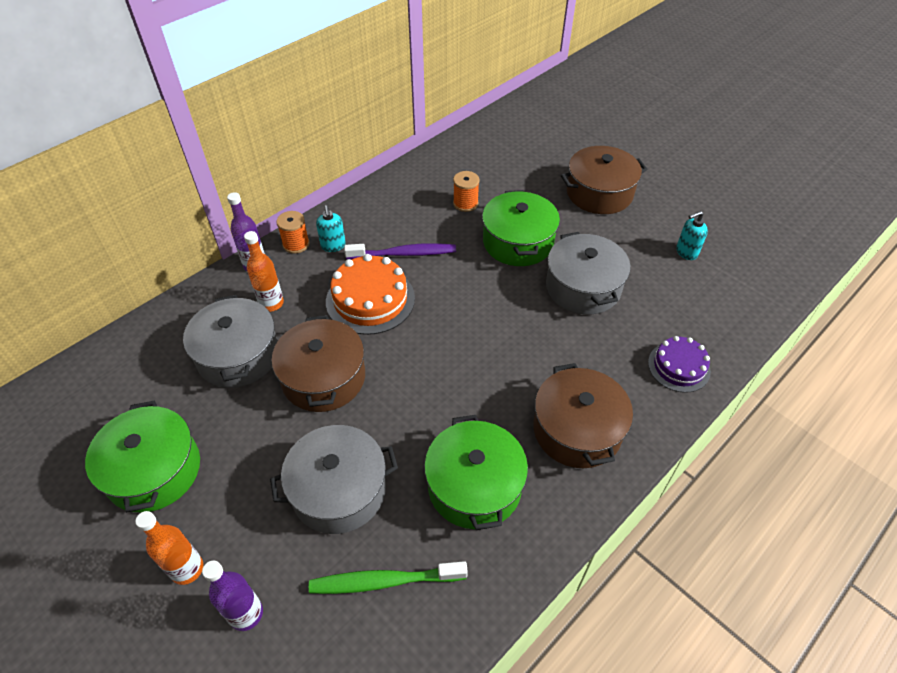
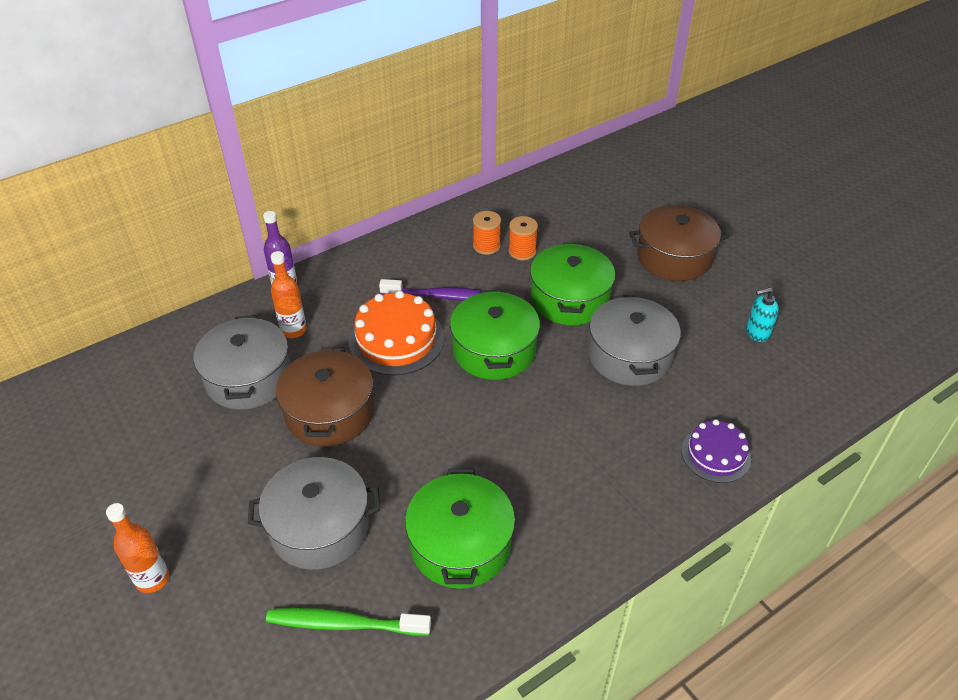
camera: 10 degrees right, 5 degrees down
(154, 470) = (141, 479): green pot -> green pot (494, 350)
(246, 614) = (200, 632): purple bottle -> none
(296, 244) = (332, 273): orange spool -> orange spool (486, 246)
(333, 246) = (370, 279): turquoise soap dispenser -> none
(577, 430) = (585, 504): brown pot -> none

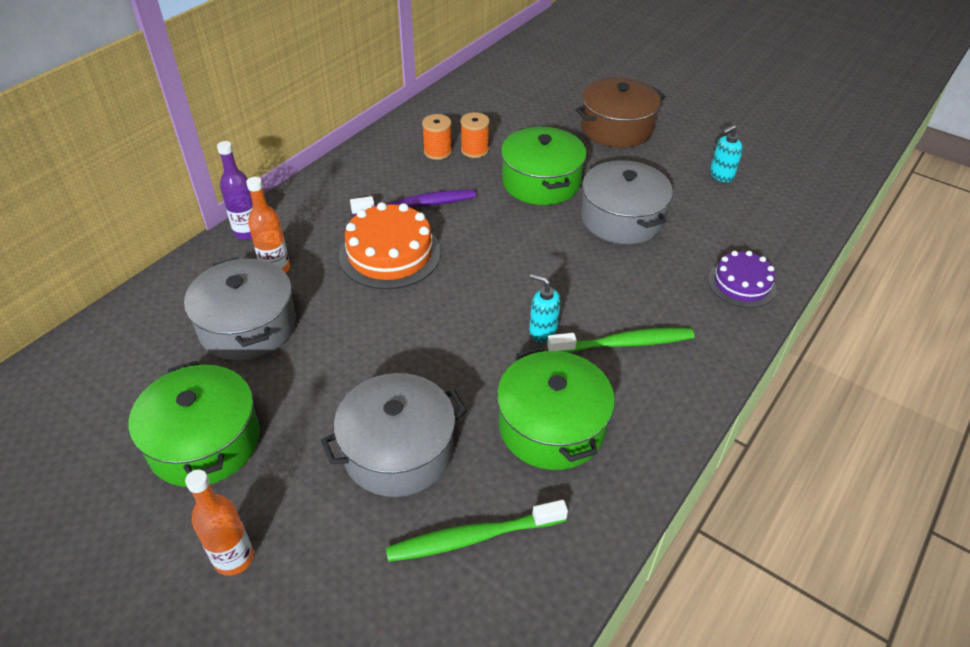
camera: 20 degrees left, 0 degrees up
(329, 412) = (354, 338): brown pot -> none
(494, 350) = (493, 242): green pot -> green pot (204, 441)
(497, 451) = (542, 331): none -> turquoise soap dispenser
(567, 484) = (624, 343): none -> green toothbrush

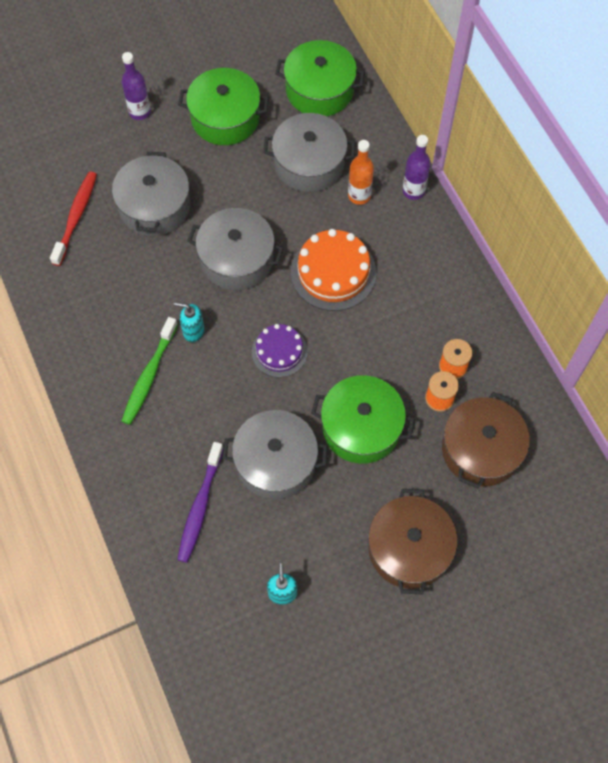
camera: 120 degrees right, 20 degrees up
(234, 558) = (140, 112): orange bottle -> purple bottle
(417, 205) = (383, 316): purple toothbrush -> purple toothbrush (200, 506)
(424, 334) = (237, 259): none -> grey pot
(472, 537) = (76, 217): green toothbrush -> red toothbrush
(502, 118) = (481, 449): none -> brown pot
(542, 331) = (193, 331): turquoise soap dispenser -> turquoise soap dispenser turned 135 degrees counterclockwise
(551, 426) = (116, 293): green pot -> green pot (319, 90)
(741, 284) = (149, 500): purple cake -> purple cake (279, 351)

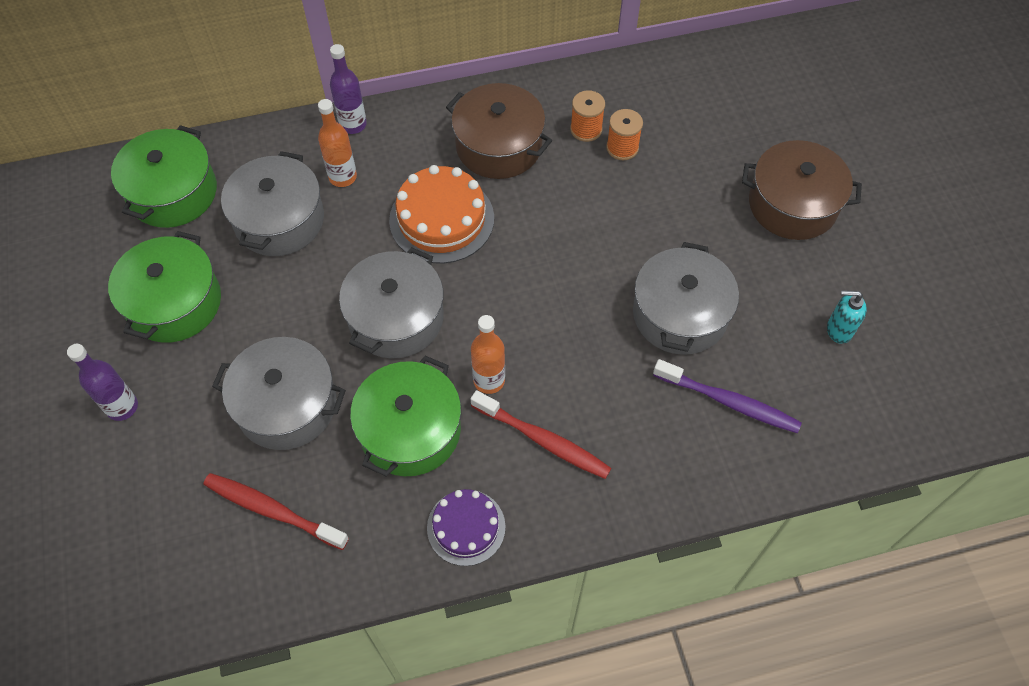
camera: 80 degrees left, 5 degrees down
(149, 376) = (543, 440): green toothbrush -> red toothbrush
(193, 331) = (489, 380): turquoise soap dispenser -> orange bottle
(279, 351) = (536, 290): purple cake -> purple cake (466, 527)
(361, 427) = (647, 224): green pot -> green pot (410, 430)
(481, 449) = (686, 124): brown pot -> brown pot (499, 146)

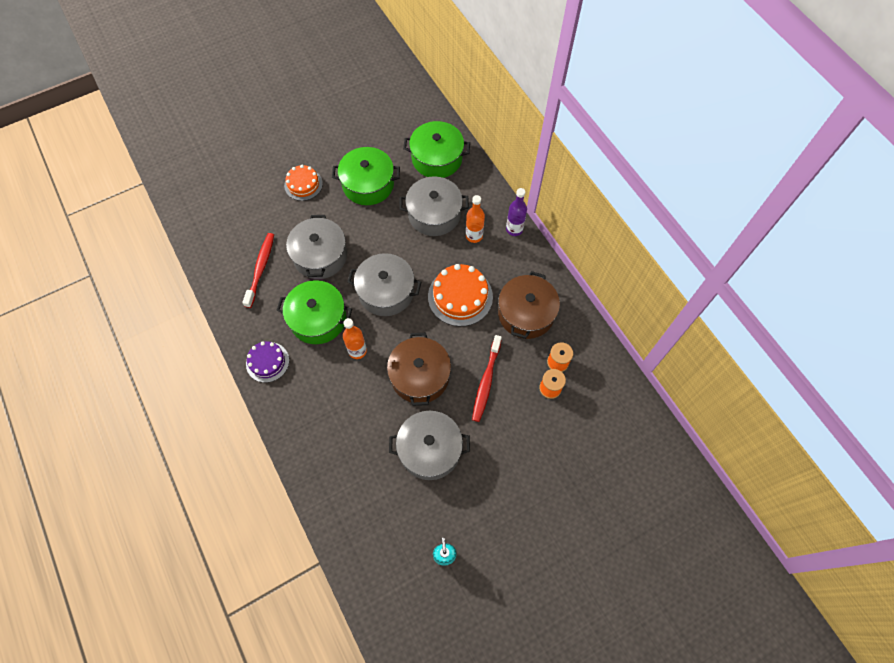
camera: 75 degrees right, 5 degrees up
(122, 407) = (303, 184): purple bottle -> orange cake
(543, 440) = (326, 389): red toothbrush -> red toothbrush (486, 381)
(729, 402) = (374, 490): purple toothbrush -> none
(792, 204) = (539, 510): brown pot -> brown pot (420, 376)

